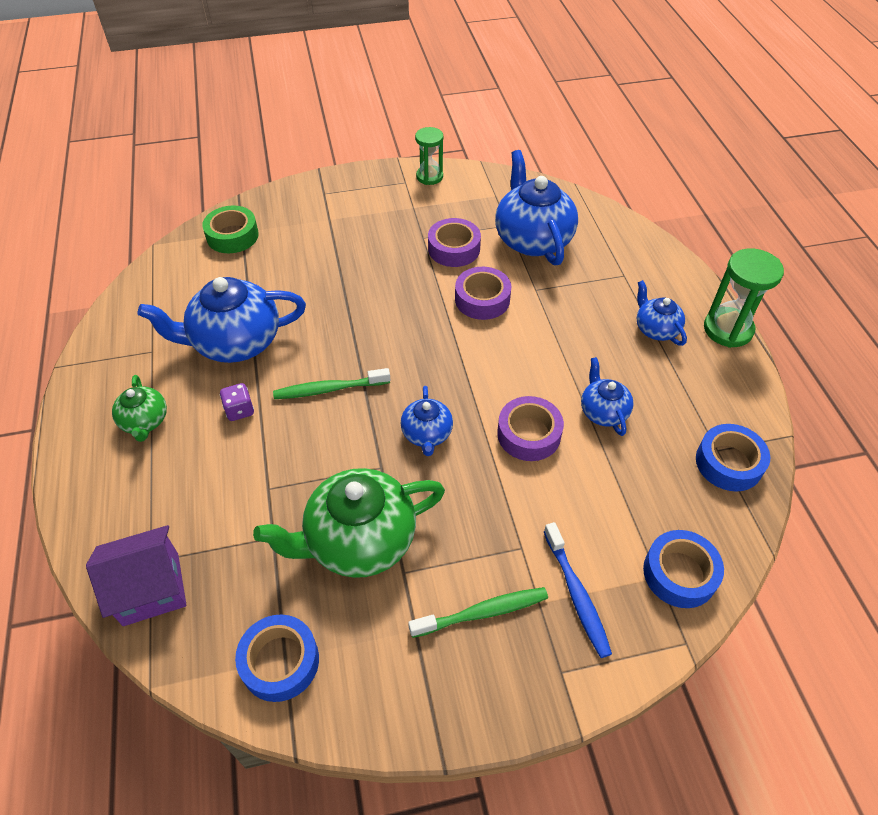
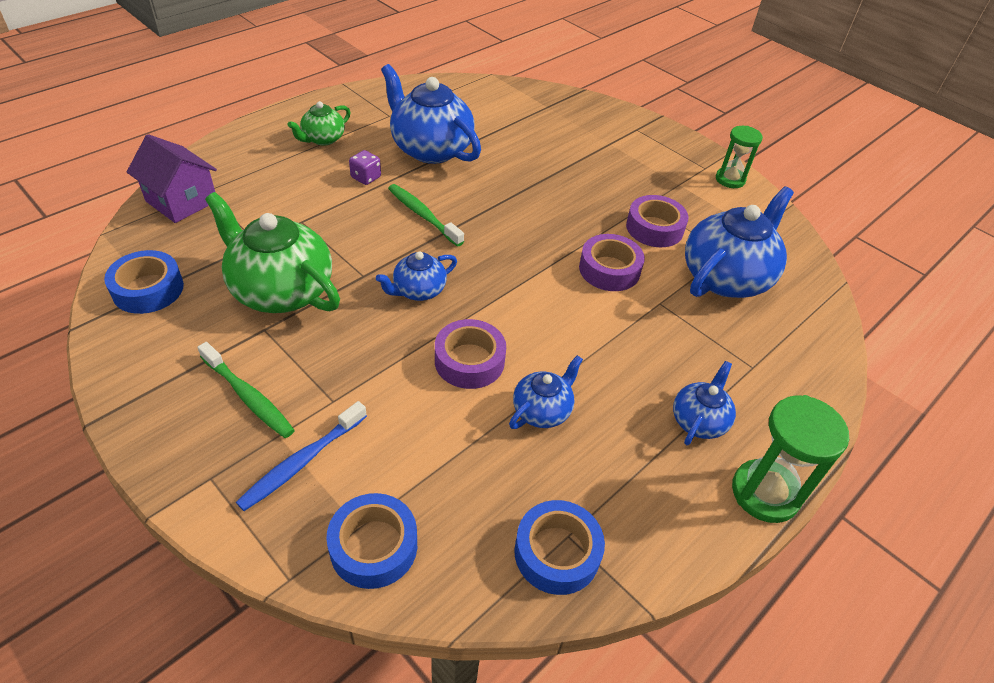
camera: 55 degrees right, 5 degrees down
(232, 236) = (538, 104): green tape -> none

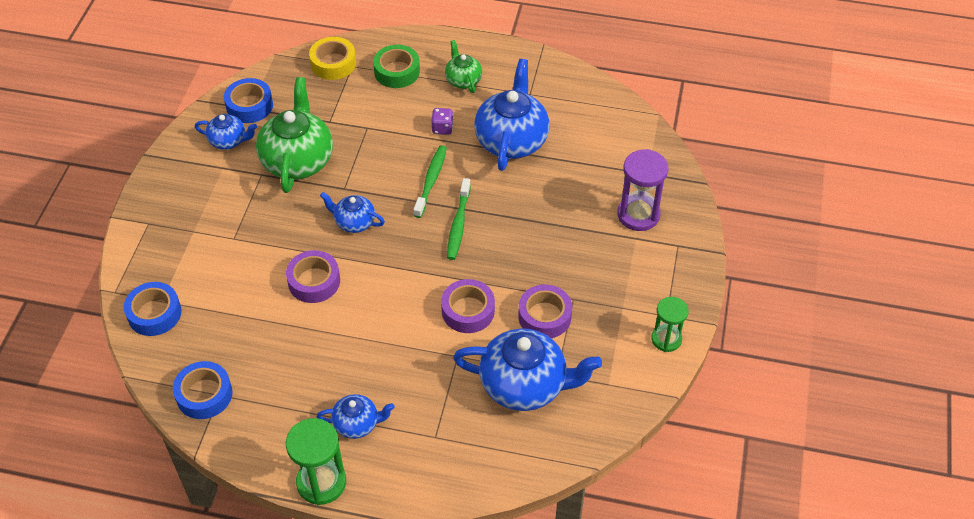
camera: 60 degrees right, 5 degrees up
(182, 201) = (333, 63): purple house -> yellow tape
(248, 396) = (209, 201): green toothbrush -> green toothbrush (458, 224)
(255, 169) = (397, 71): none -> green tape
(302, 461) = (184, 252): blue toothbrush -> none
(323, 139) = (463, 80): green teapot -> green teapot turned 60 degrees clockwise
(542, 410) = (302, 338): blue teapot -> blue teapot (228, 141)
(586, 130) = (638, 215): none -> purple hourglass

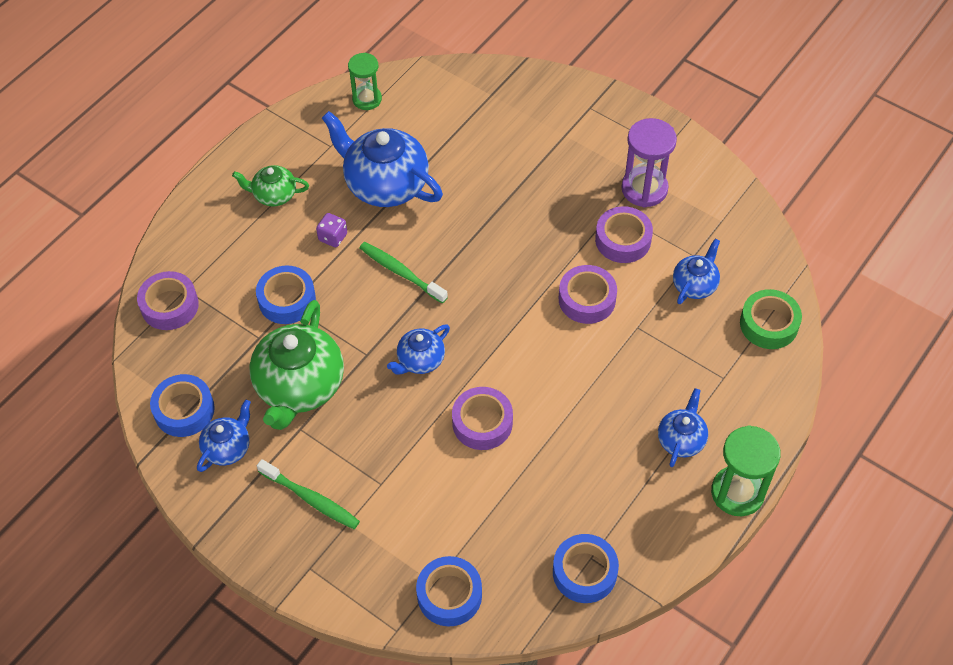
camera: 65 degrees left, 5 degrees up
(298, 160) = (300, 386): green teapot -> green teapot turned 105 degrees counterclockwise
(333, 63) = (170, 305): yellow tape -> purple tape
(370, 124) = (287, 300): none -> blue tape
(397, 71) = (222, 250): green tape -> green tape (768, 324)
(458, 224) = (472, 269): green toothbrush -> green toothbrush (310, 498)
(524, 385) = (695, 285): blue teapot -> blue teapot, size x0.52
(638, 215) = (538, 122): purple hourglass -> purple hourglass (644, 189)
(666, 339) = (691, 159): green hourglass -> green hourglass (367, 99)

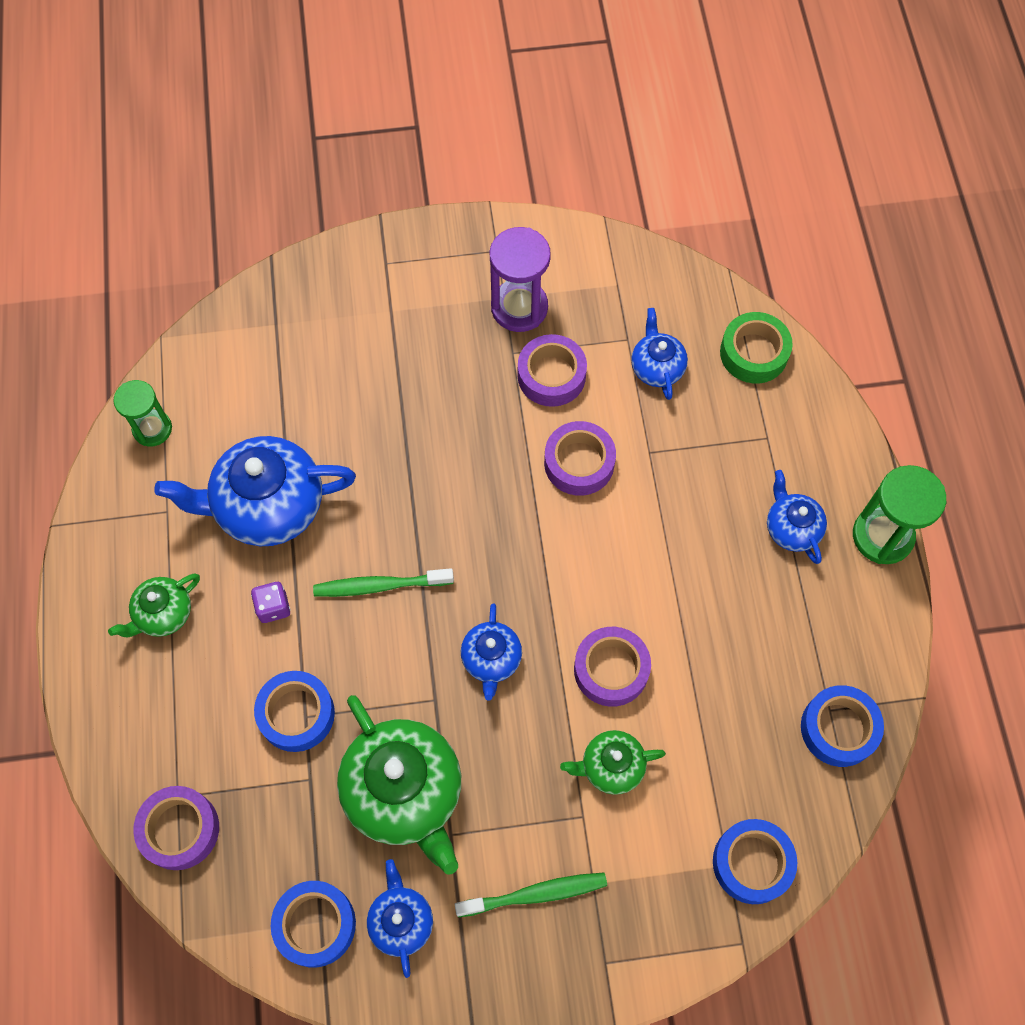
camera: 45 degrees left, 10 degrees up
(425, 472) = (611, 766): none -> green teapot

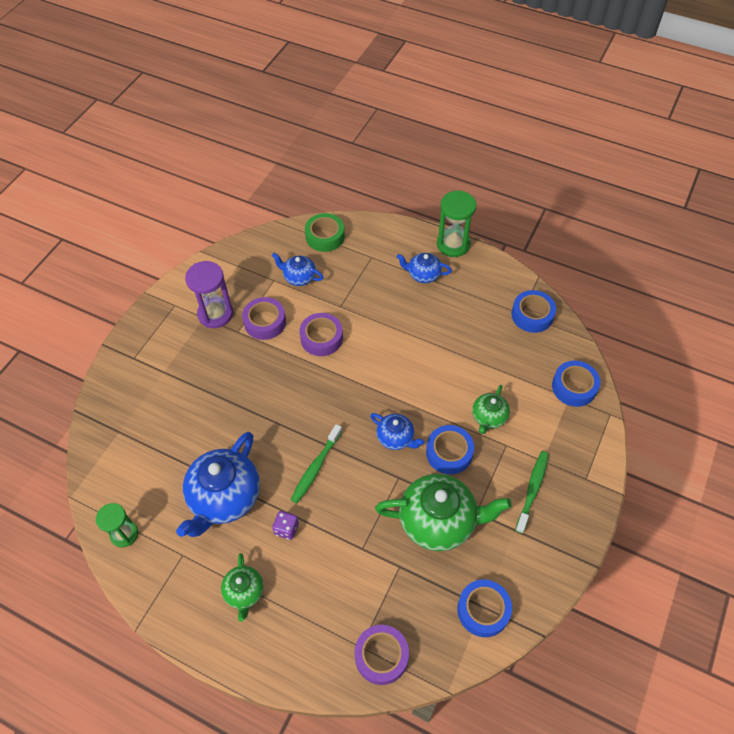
camera: 55 degrees left, 10 degrees down
(296, 714) = (357, 552): blue tape -> blue tape (449, 453)
(401, 921) = (507, 564): blue teapot -> none
(611, 669) = (439, 388): purple tape -> none

